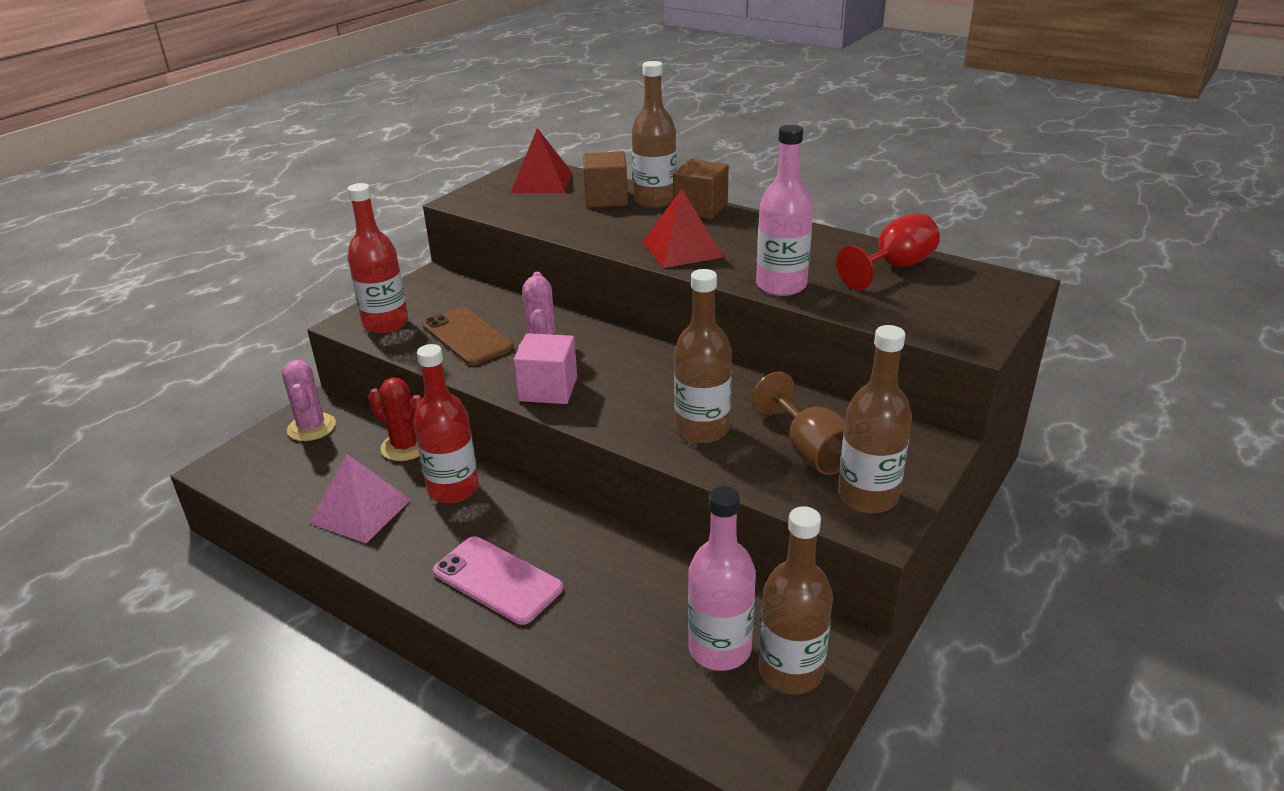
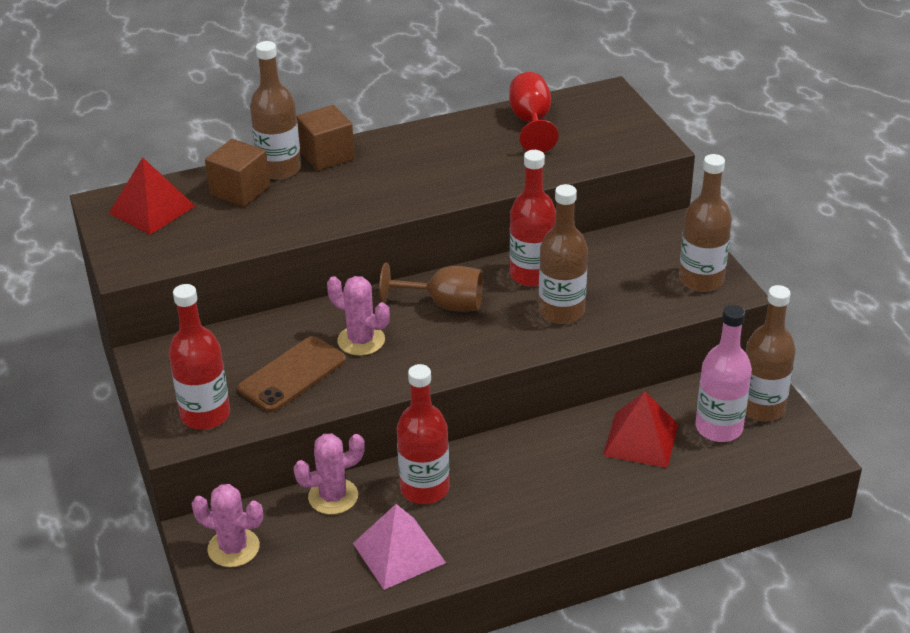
camera: 55 degrees left, 5 degrees up
(405, 446) = (333, 496): red cactus -> pink cactus
(467, 337) = (292, 374): brown phone -> brown phone turned 45 degrees counterclockwise
(497, 580) = (559, 504): pink phone -> none
(548, 389) = (428, 361): pink cube -> none
(682, 249) = (387, 194): red pyramid -> red pyramid (641, 439)
(736, 391) = (532, 275): none -> red bottle
(781, 285) = (499, 178): pink bottle -> none
(809, 451) = (633, 278): brown goblet -> brown goblet (444, 305)

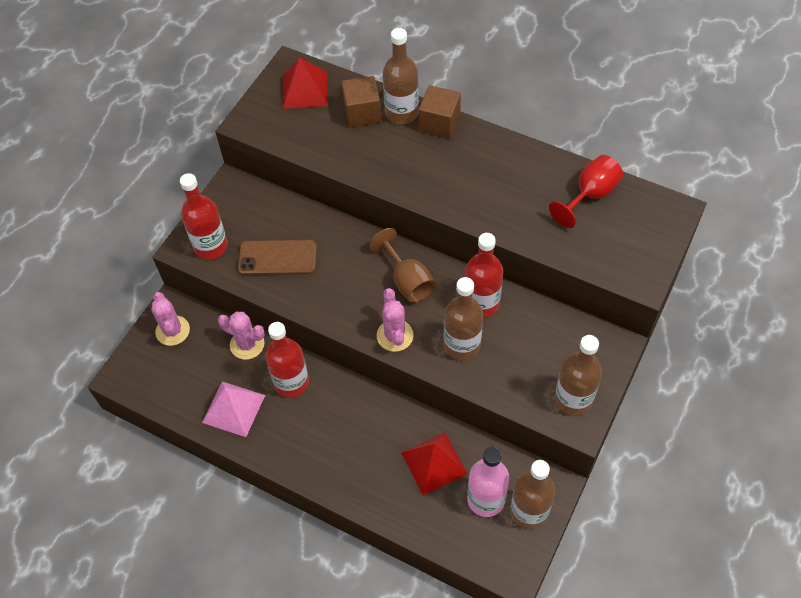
camera: 50 degrees right, 20 degrees up
(361, 340) = (336, 266): pink cactus -> pink cactus (395, 335)

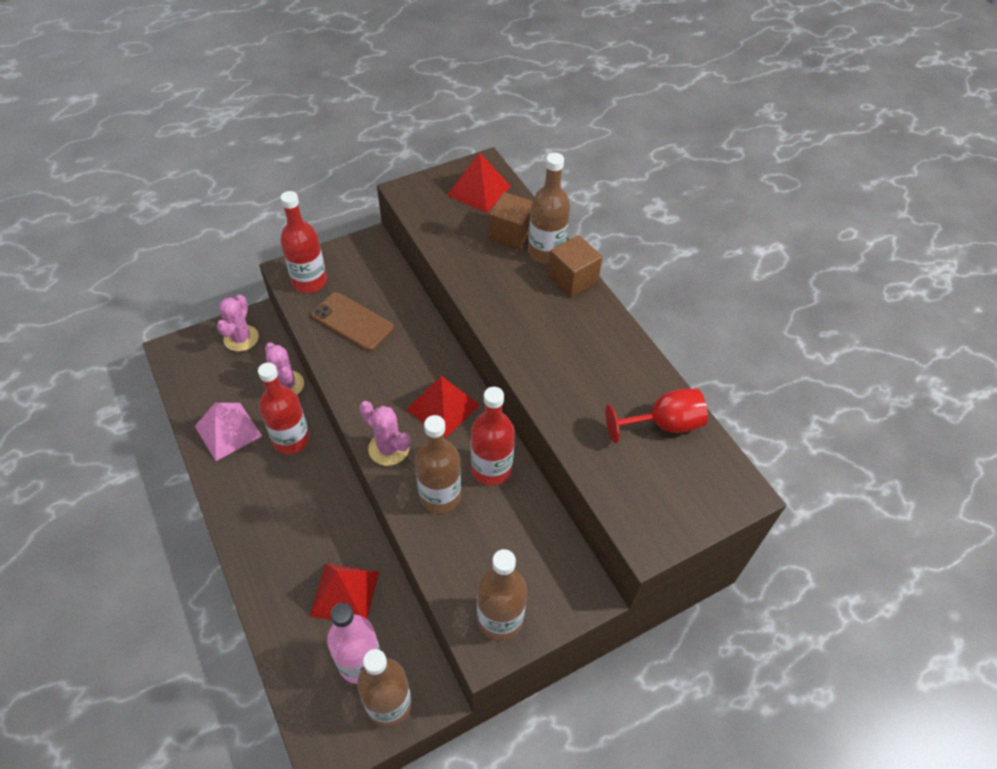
camera: 30 degrees right, 5 degrees down
(395, 335) = (389, 448): pink cactus -> pink cactus turned 75 degrees counterclockwise
(407, 280) = (443, 407): brown goblet -> red pyramid

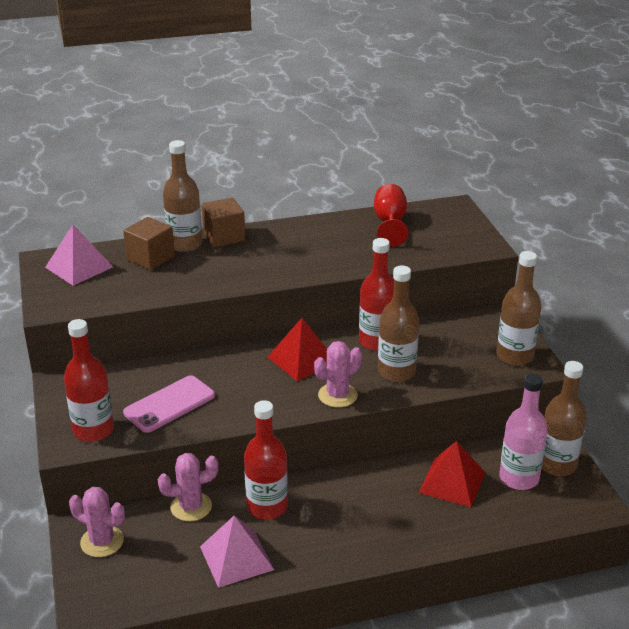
camera: 75 degrees left, 20 degrees down
(352, 321) = (169, 404): brown phone -> pink phone
(479, 190) = (79, 267): red pyramid -> pink pyramid

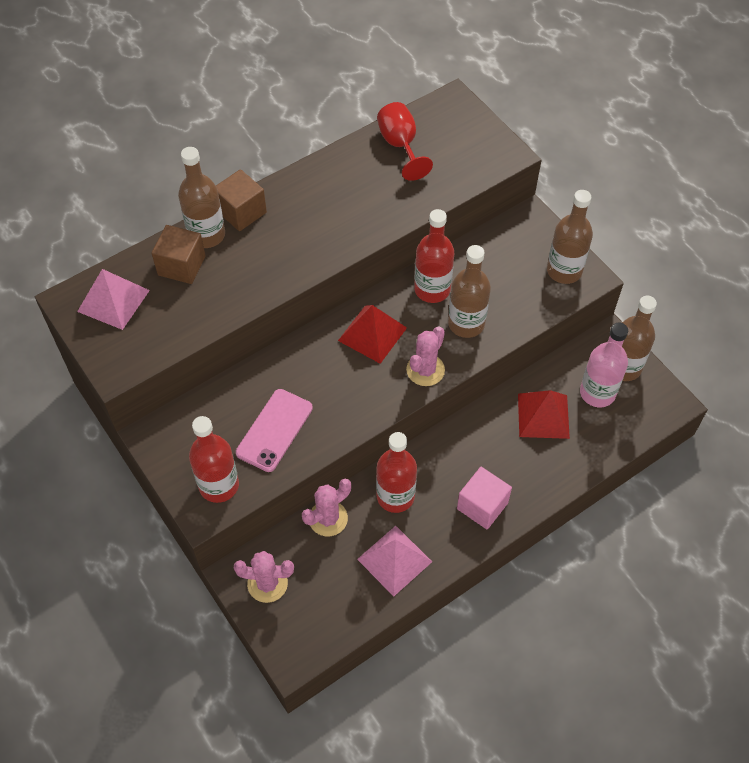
camera: 20 degrees left, 25 degrees up
(351, 538) = (482, 506): none -> pink cube

